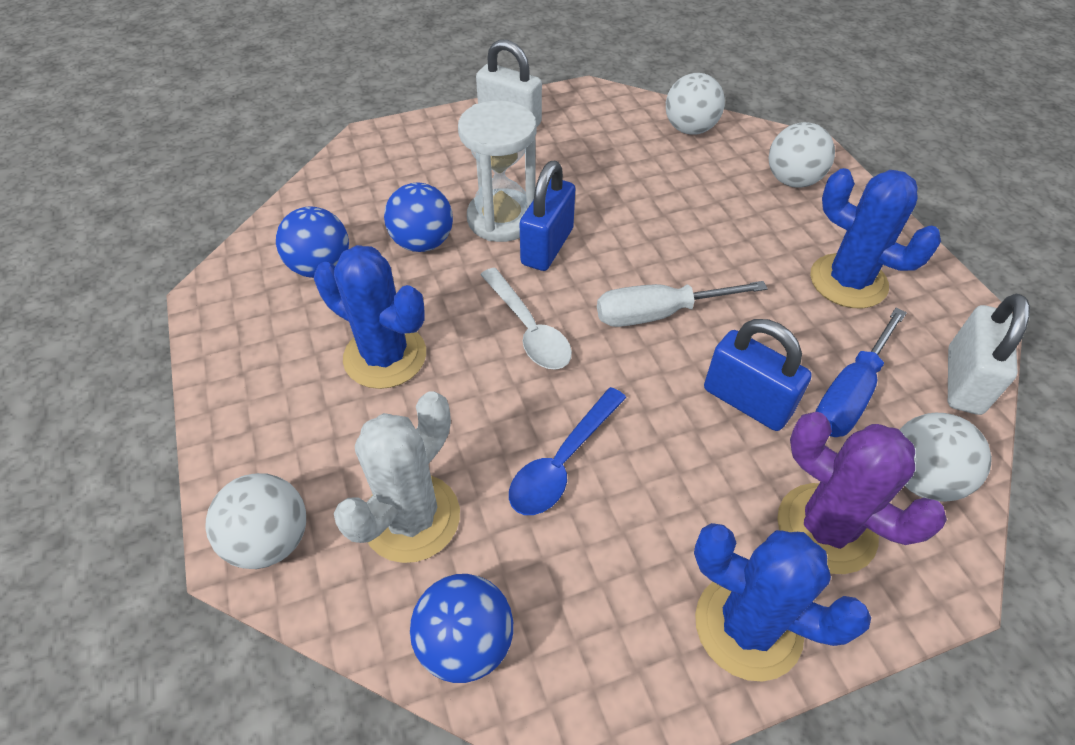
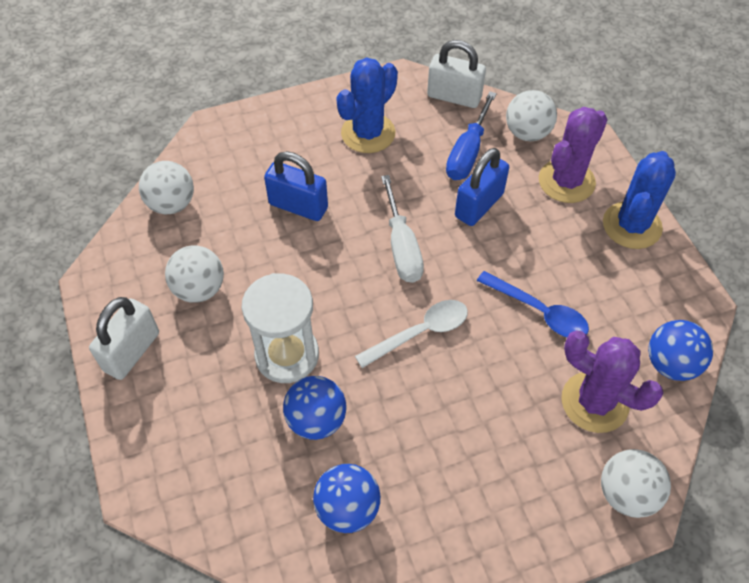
camera: 90 degrees left, 5 degrees up
(385, 356) = (453, 436): blue cactus -> none
(411, 517) = (594, 402): white cactus -> purple cactus
(547, 246) = (325, 319): blue padlock -> blue padlock (298, 206)
(792, 180) = (253, 145): white ball -> white ball (199, 289)
(850, 393) = (468, 152): blue screwdriver -> blue screwdriver turned 75 degrees clockwise

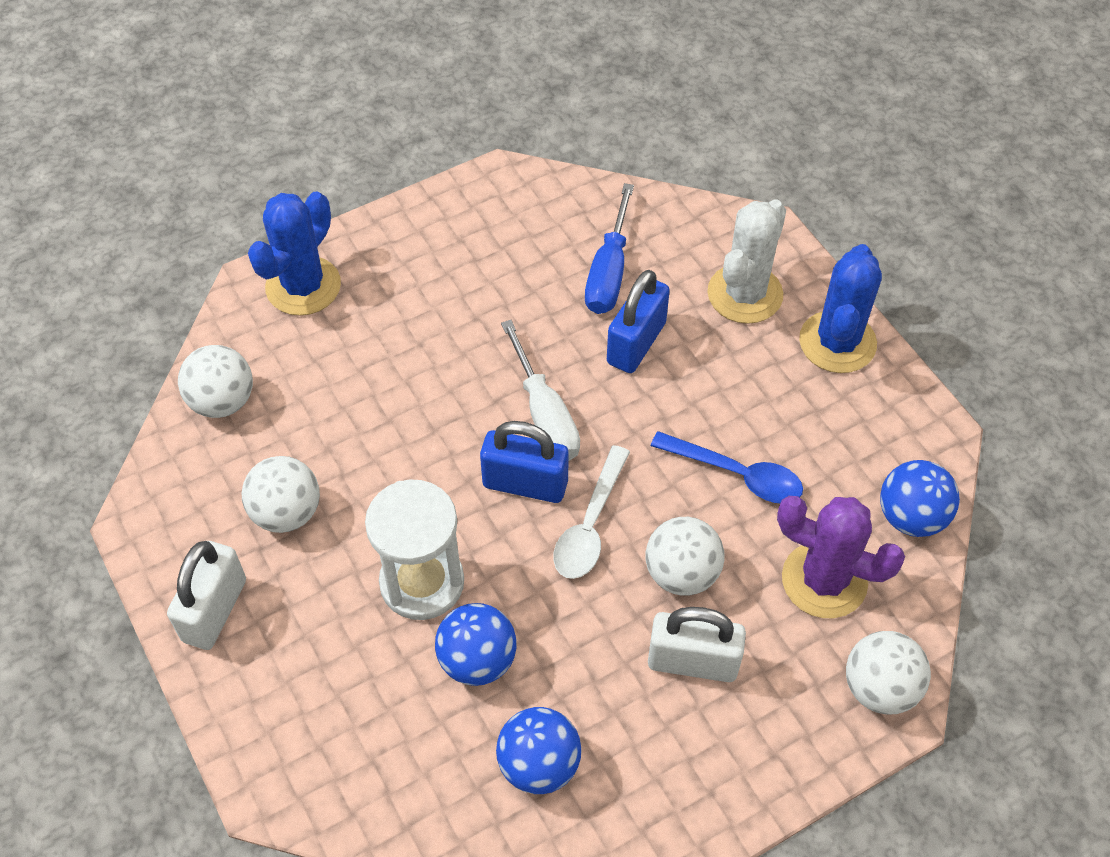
camera: 10 degrees left, 0 degrees up
(298, 206) = (396, 379): blue padlock -> blue padlock (525, 484)
(368, 133) = (470, 263): blue cactus -> blue cactus (303, 286)
(420, 332) = (590, 525): white spoon -> white spoon turned 150 degrees clockwise
(454, 97) = (577, 196): white padlock -> white padlock (692, 662)
(527, 133) = (683, 234): white ball -> white ball (681, 573)
(566, 181) = (745, 294): purple cactus -> white cactus

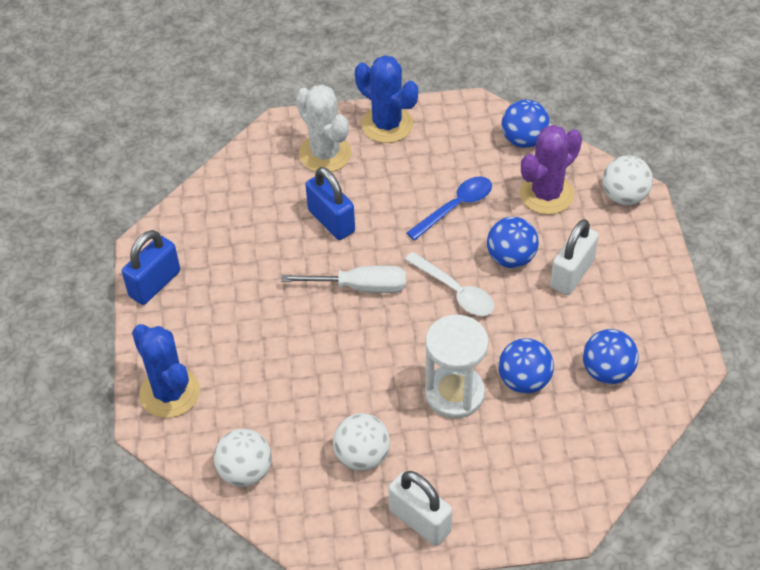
camera: 65 degrees left, 5 degrees down
(525, 484) = (408, 315): blue padlock -> blue padlock (155, 284)
(609, 271) = (265, 215): blue screwdriver -> none
(681, 573) = (511, 258): white ball -> blue ball

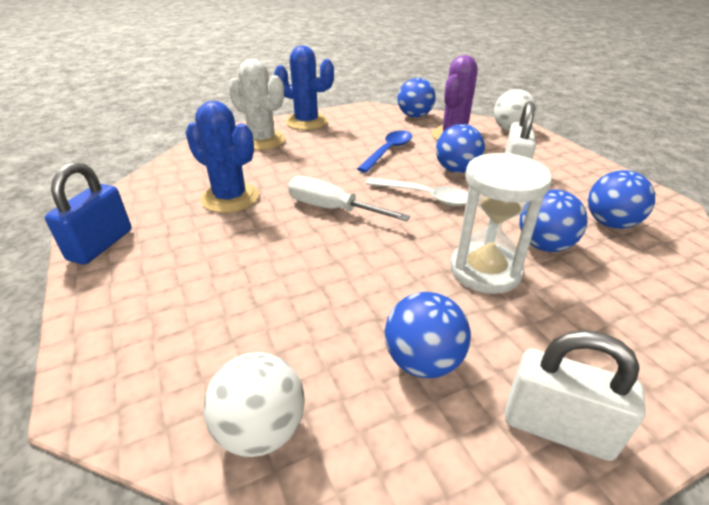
camera: 20 degrees left, 15 degrees down
(170, 393) = (124, 349): blue cactus -> blue cactus (230, 198)
(331, 221) = (284, 173): blue padlock -> none
(360, 287) = (333, 209): white screwdriver -> white screwdriver turned 135 degrees counterclockwise
(362, 456) = (423, 361): white ball -> blue ball

